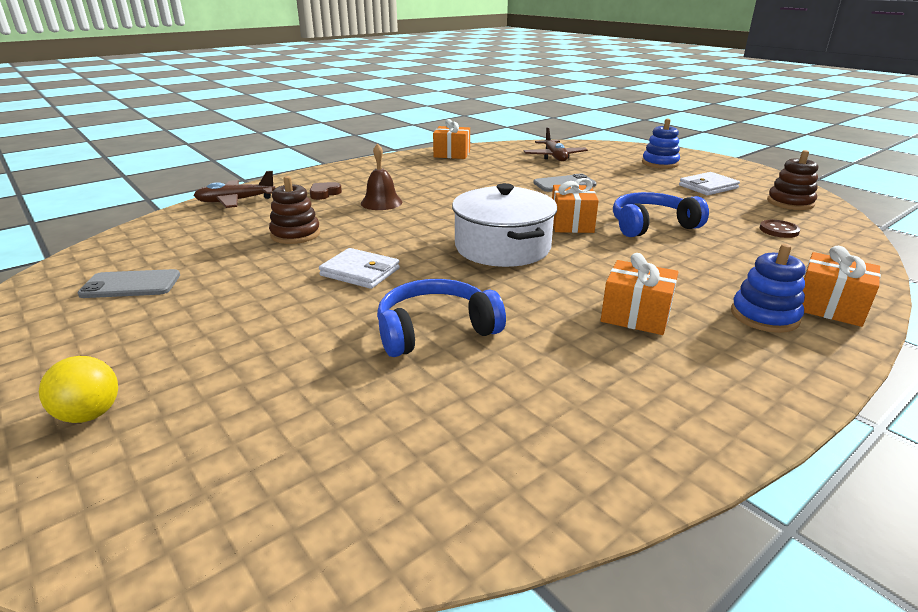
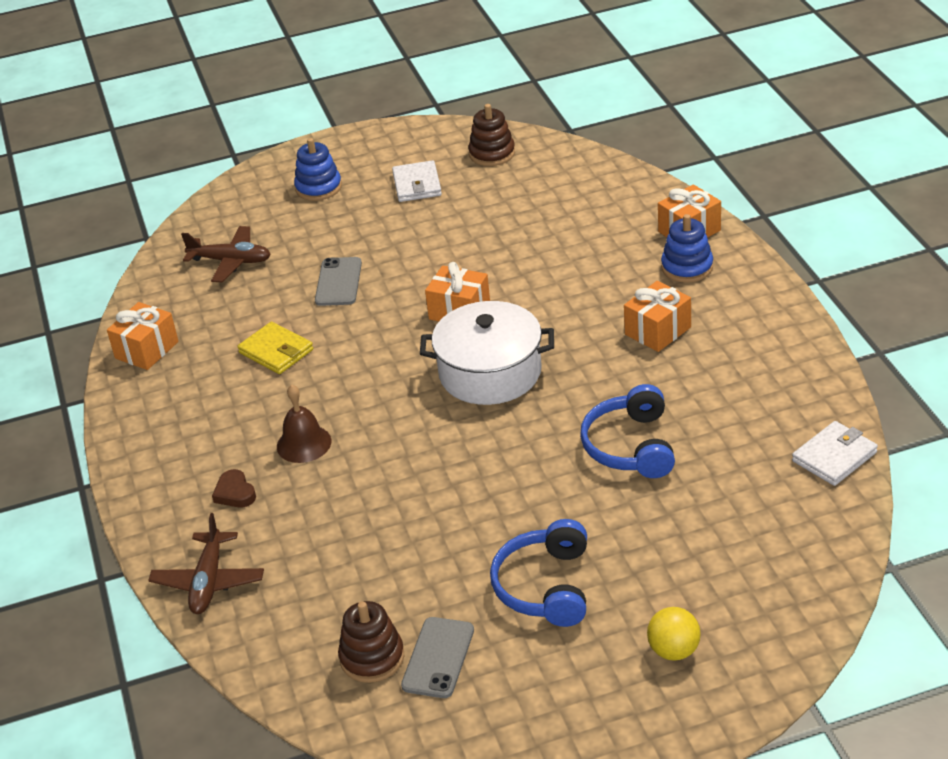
camera: 65 degrees left, 10 degrees up
(295, 234) = (366, 525): brown stacking toy -> brown stacking toy (372, 657)
(360, 272) = (495, 480): white wallet -> white wallet (834, 457)
(474, 180) = (276, 351): none -> yellow wallet
(651, 225) = (494, 261): blue headphones -> blue headphones (545, 586)
(779, 230) = (549, 190): brown button -> none

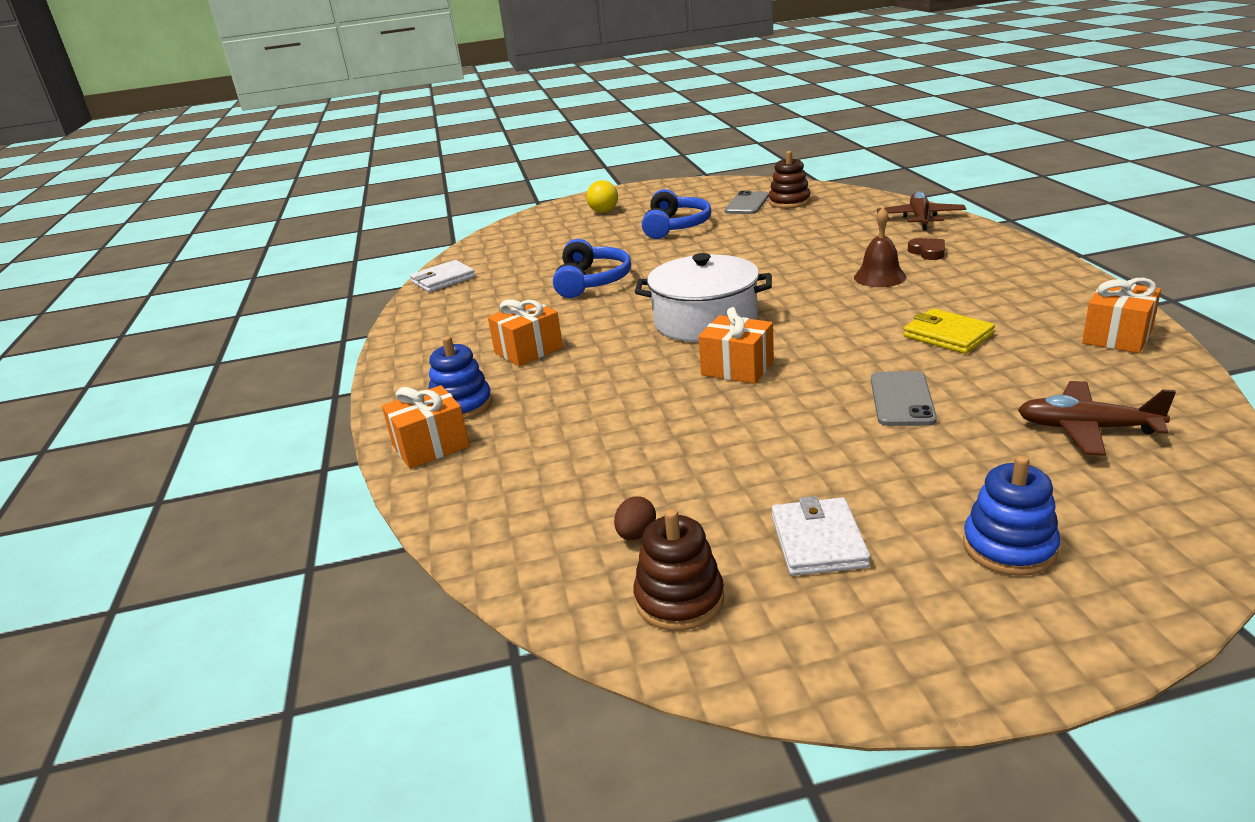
camera: 175 degrees left, 10 degrees down
(520, 182) = (636, 534): none -> brown egg

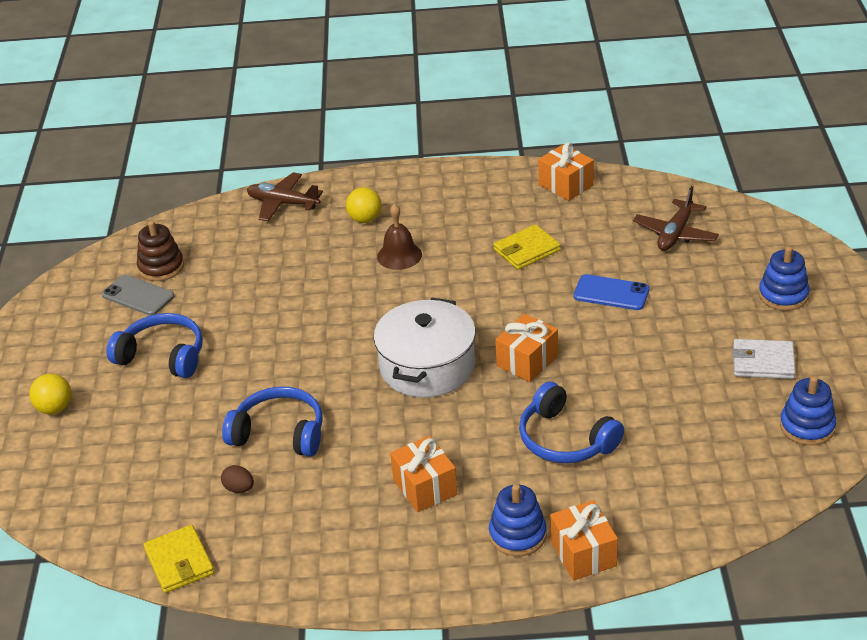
camera: 80 degrees left, 10 degrees up
(443, 280) = (179, 562): white wallet -> yellow wallet
(610, 409) = (565, 439): none -> blue headphones
(636, 534) = (739, 439): brown egg -> brown egg (239, 488)
(679, 599) = (807, 427): brown stacking toy -> blue stacking toy
(902, 399) = (611, 293): grey phone -> blue phone
(928, 252) = (365, 219): brown heart -> yellow ball

